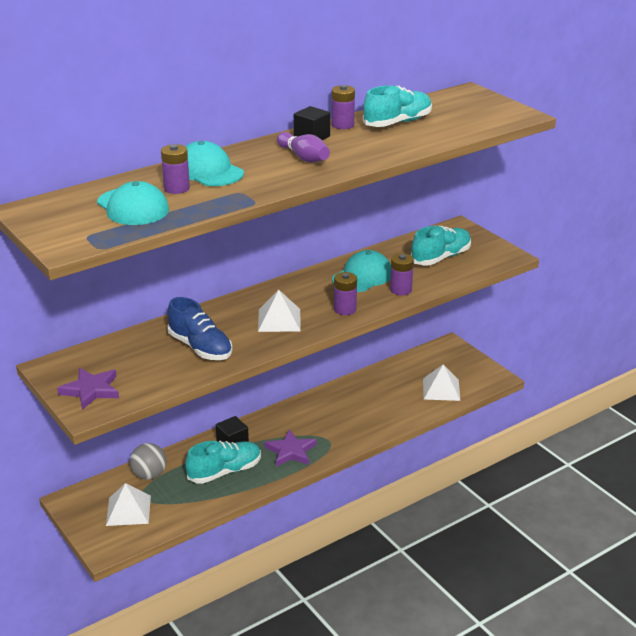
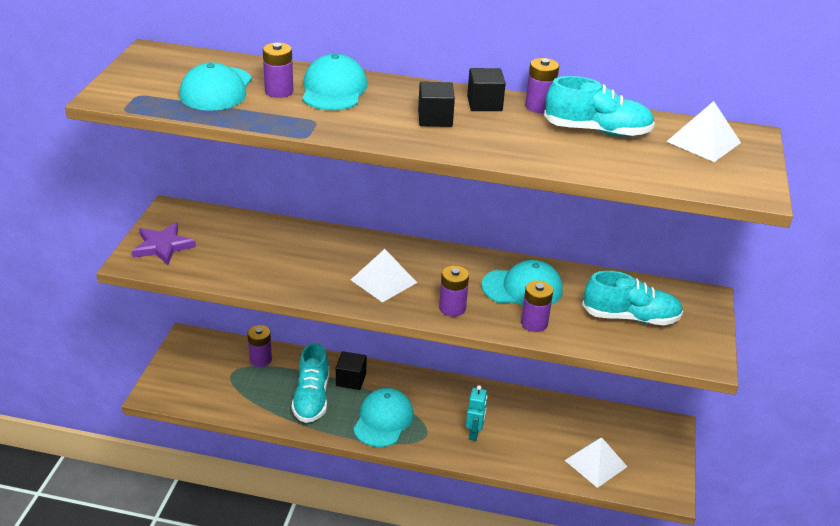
camera: 45 degrees right, 5 degrees up
(128, 510) = (208, 376): white pyramid -> white pyramid (703, 142)
(149, 475) = (260, 359): grey ball -> purple battery
(200, 348) = (287, 264): blue shoe -> none
(224, 472) = (311, 398): turquoise shoe -> turquoise shoe turned 75 degrees clockwise
(291, 451) = (383, 420): purple star -> turquoise cap
(304, 157) = (435, 119): purple bowling pin -> black cube
(355, 420) = (474, 433): none -> turquoise robot

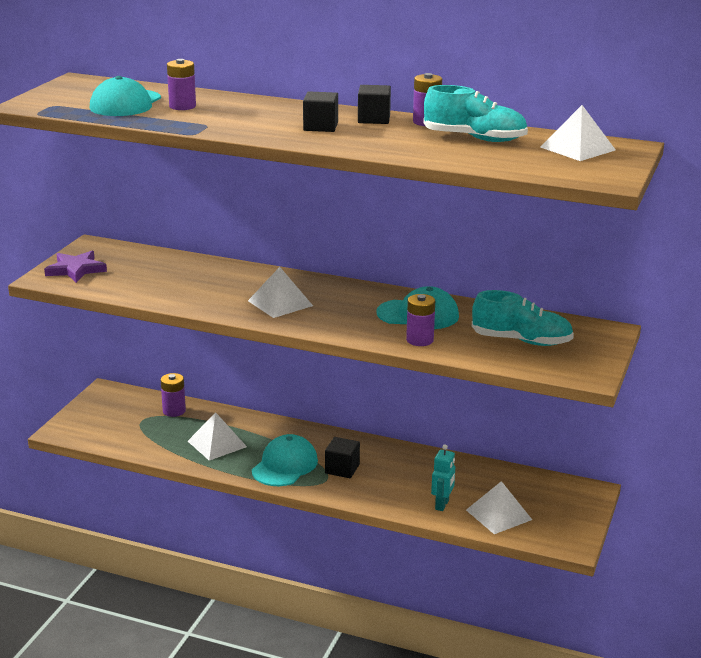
camera: 10 degrees right, 10 degrees down
(311, 398) = (217, 444): turquoise shoe -> white pyramid
(333, 89) = (234, 106): turquoise cap -> none
(351, 380) = (261, 432): black cube -> black cube (342, 469)
(452, 308) = (341, 325): purple battery -> none
(474, 433) = (376, 482): turquoise robot -> turquoise robot (442, 505)

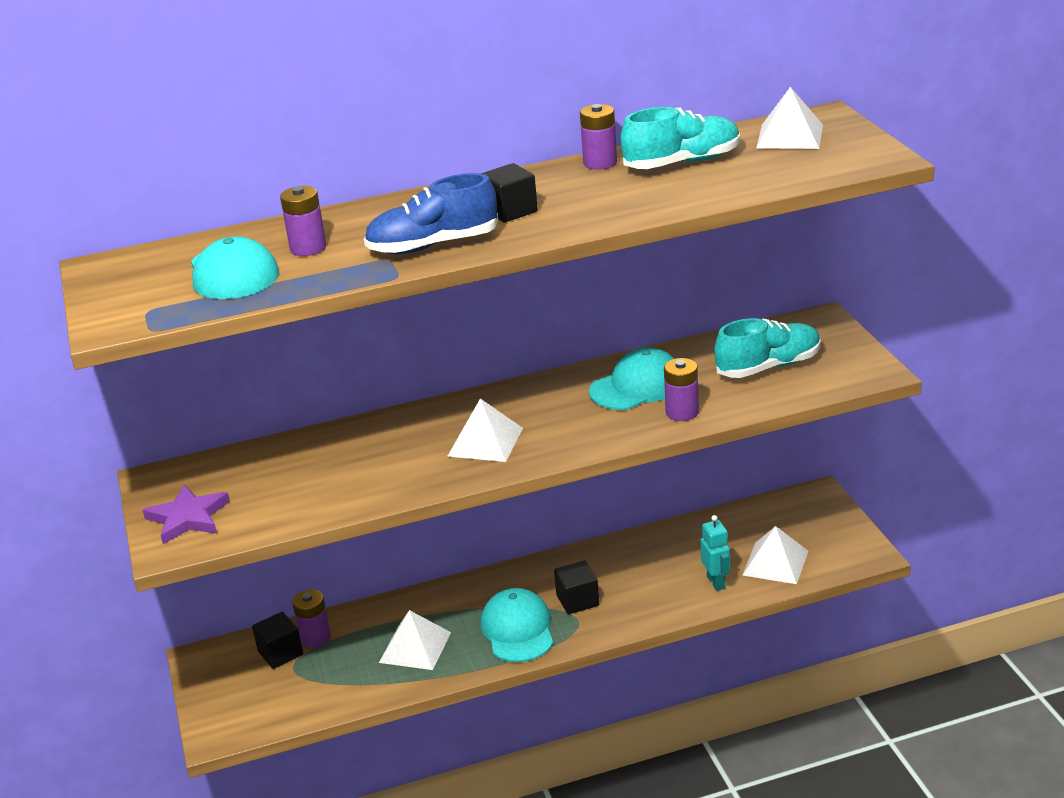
camera: 35 degrees left, 5 degrees up
(243, 127) = (433, 245): none -> blue shoe
(374, 119) = (543, 180): black cube -> black cube (280, 653)

